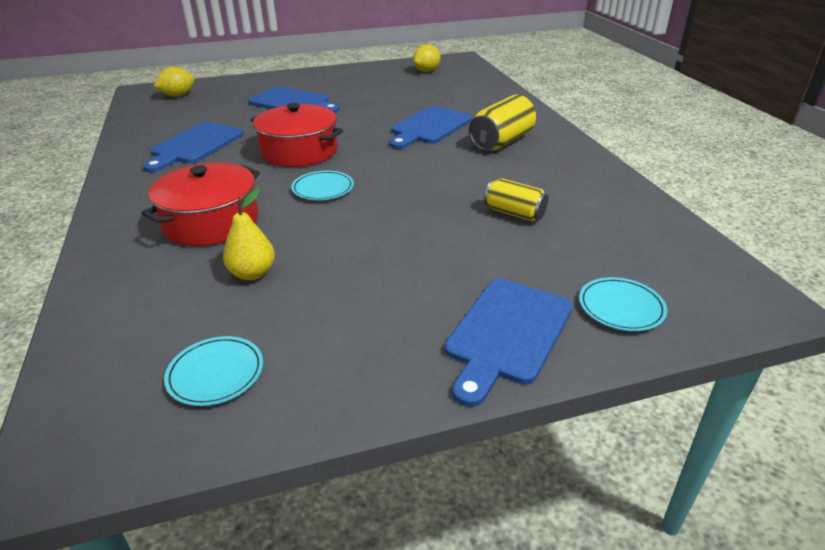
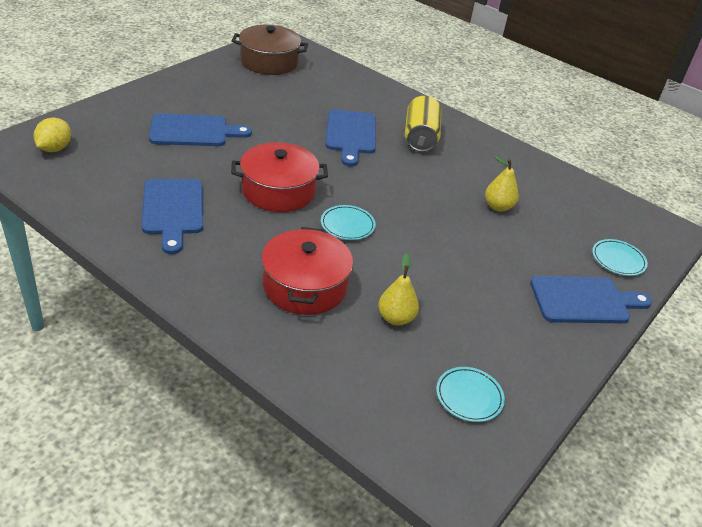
camera: 40 degrees left, 5 degrees up
(426, 71) = (269, 62): yellow lemon -> brown pot
(506, 334) = (584, 301): blue cutting board -> blue cutting board turned 90 degrees counterclockwise
(514, 213) = (498, 206): yellow can -> yellow pear

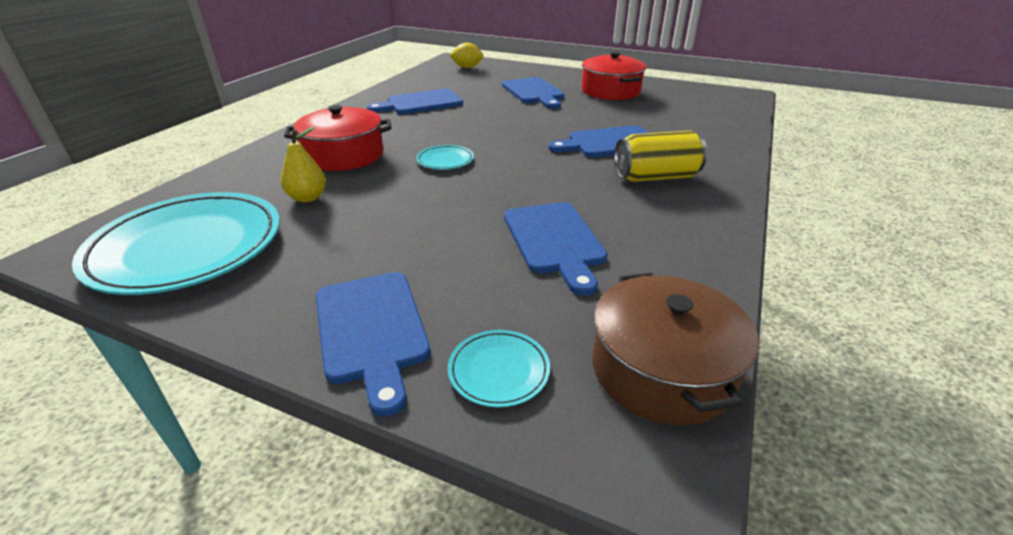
camera: 80 degrees right, 5 degrees down
(269, 62) = (691, 97): brown pot -> brown pot (662, 369)
(278, 191) = (476, 128): red pot -> red pot (610, 91)
(469, 396) = (187, 247): turquoise plate -> turquoise plate, size x2.38
(498, 206) = (554, 241): yellow pear -> blue cutting board

